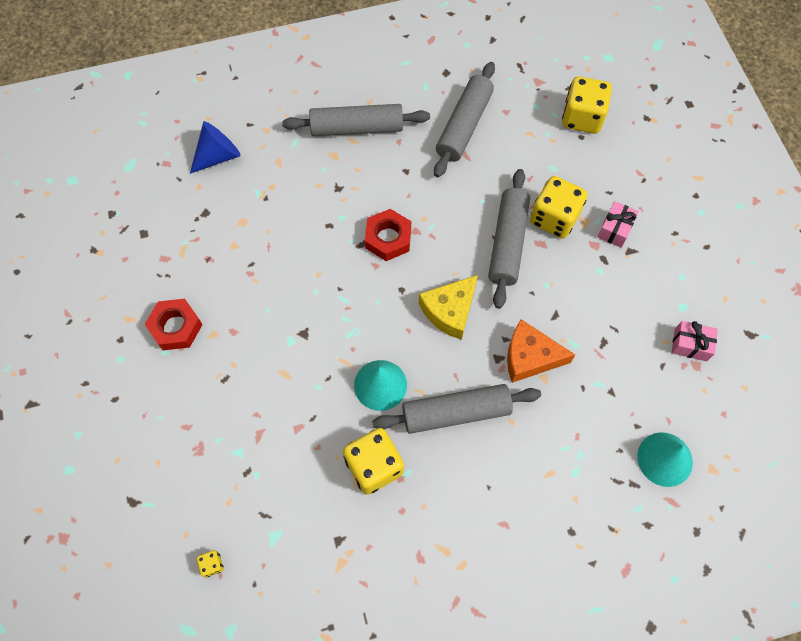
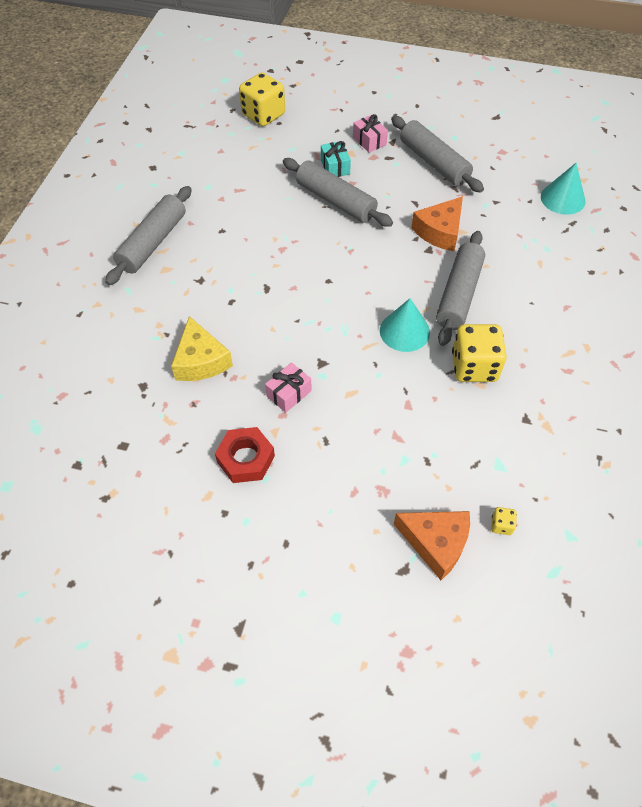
camera: 60 degrees left, 10 degrees down
(169, 516) = (436, 543): none -> orange cheese
(218, 156) = (91, 351): blue cone -> none
(388, 238) = (275, 268): red nut -> none
(450, 311) = (369, 259): yellow cheese -> yellow cheese (200, 360)
(464, 126) = (211, 179): grey rolling pin -> grey rolling pin (434, 162)
(554, 218) = (335, 167): yellow dice -> turquoise gift
(690, 345) = (485, 147): pink gift -> pink gift (289, 393)

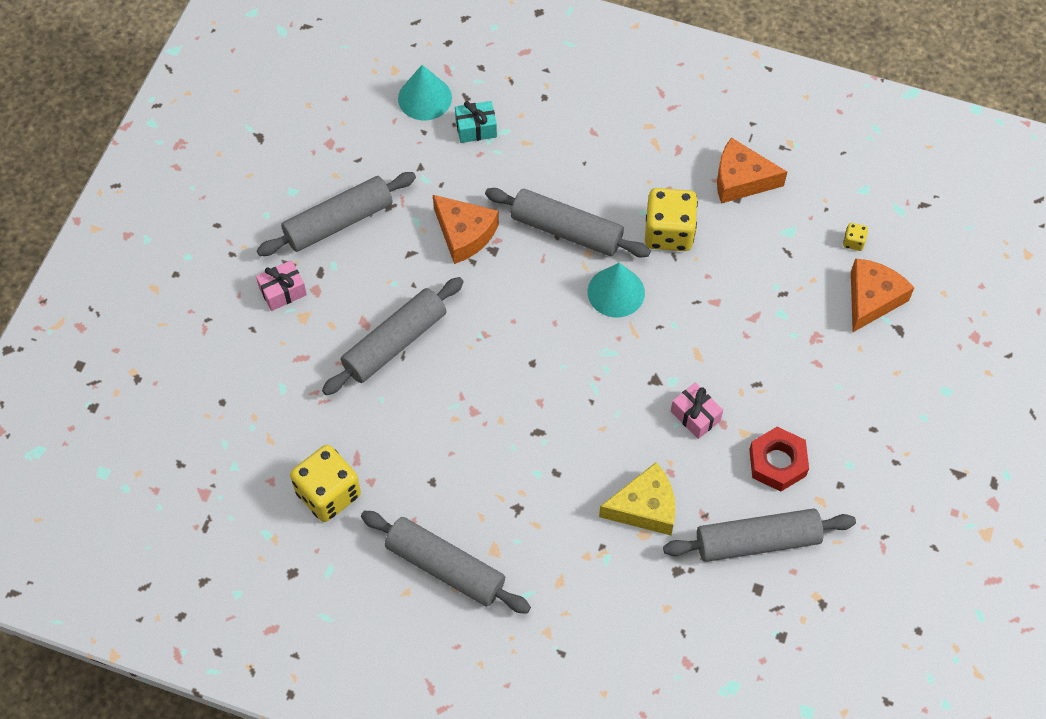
camera: 85 degrees left, 5 degrees up
(167, 444) = (757, 541): none -> grey rolling pin
(263, 115) = (200, 421): yellow dice -> yellow dice (328, 494)
(335, 167) = (329, 338): turquoise gift -> turquoise gift (476, 128)
(549, 422) = (741, 180): none -> orange cheese

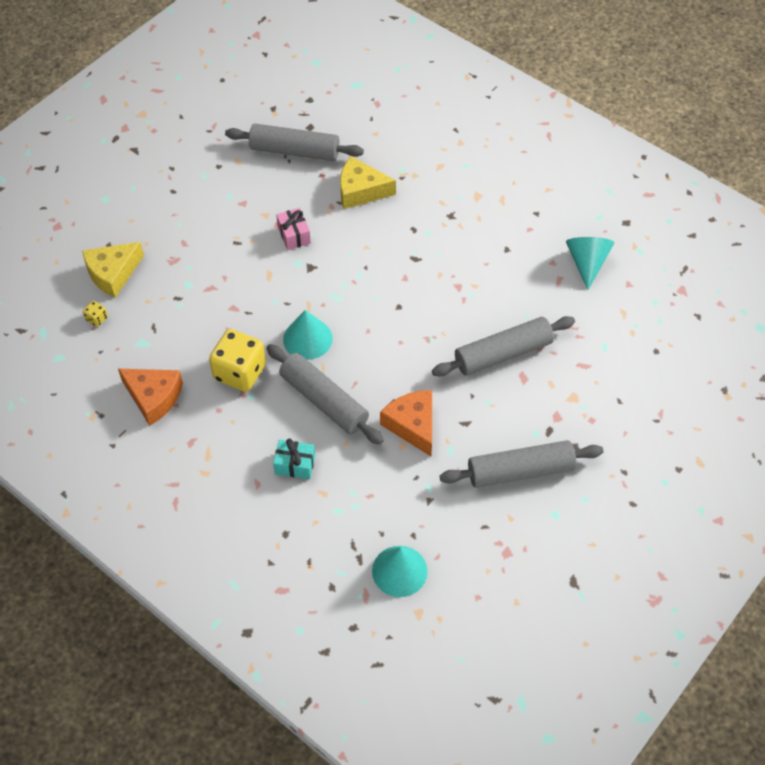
camera: 160 degrees left, 5 degrees down
(283, 291) = (586, 424): pink gift -> none
(328, 494) = (587, 263): yellow dice -> turquoise cone
(445, 568) = (516, 195): grey rolling pin -> none
(476, 128) = (363, 522): turquoise gift -> turquoise gift (295, 464)
(777, 462) = (253, 190): red nut -> none
(872, 299) = (113, 273): orange cheese -> yellow cheese

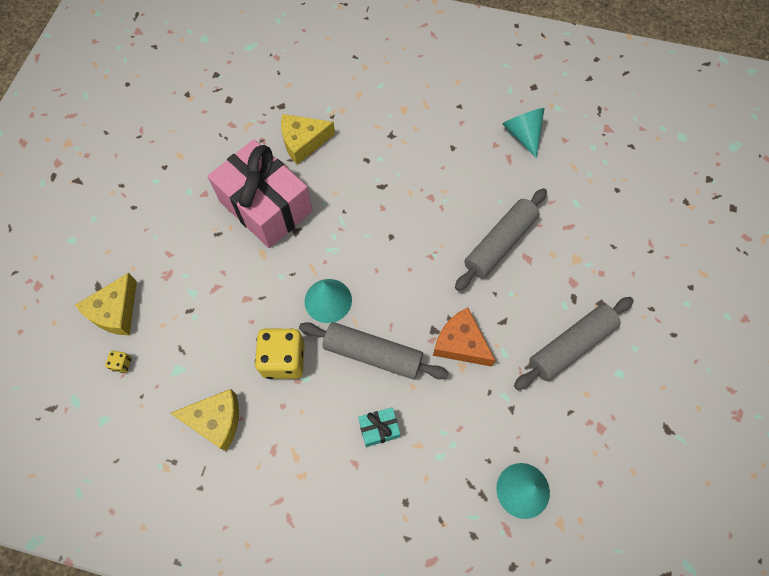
camera: 25 degrees left, 10 degrees up
(153, 397) = (216, 421): orange cheese -> yellow cheese
(294, 151) = (226, 126): grey rolling pin -> none
(294, 235) = (266, 206): pink gift -> pink gift, size x2.49

